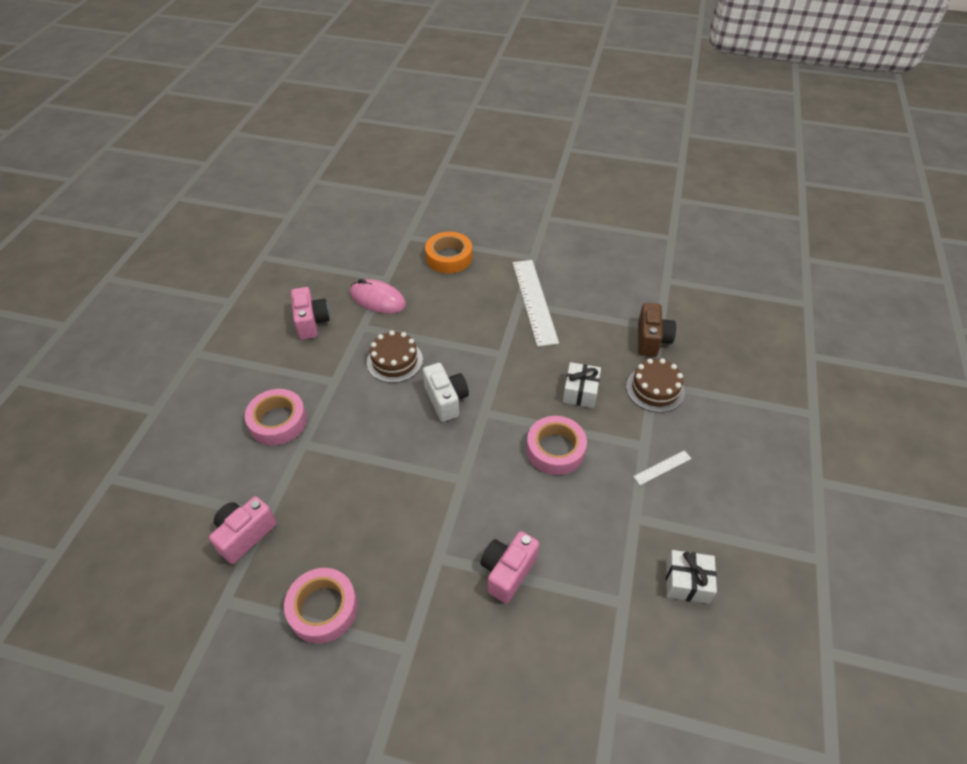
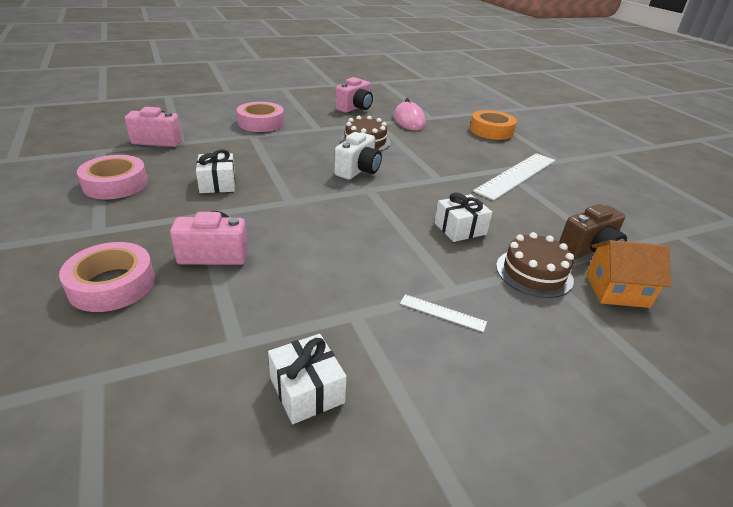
camera: 50 degrees right, 15 degrees down
(388, 520) = (218, 183): none -> white gift
(555, 449) = (377, 236): pink tape -> pink tape (112, 284)
(696, 361) = (616, 290): none -> orange house

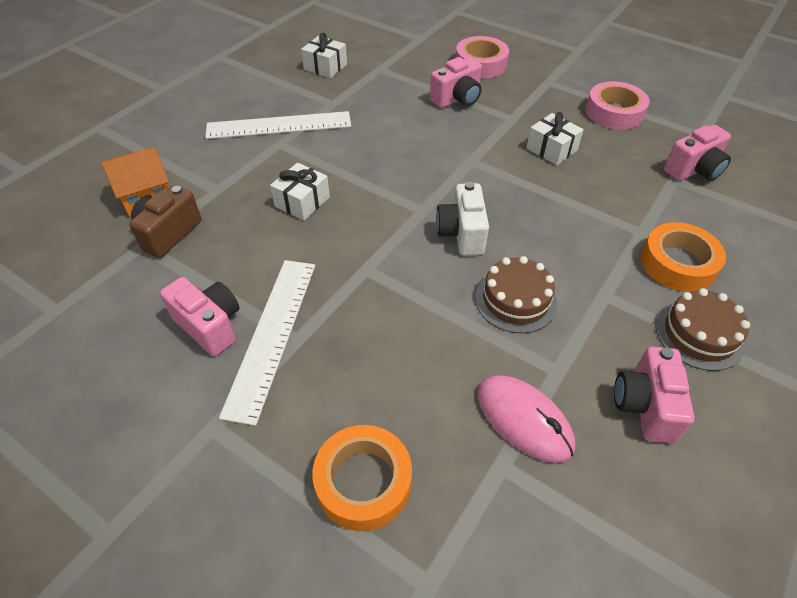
camera: 150 degrees right, 15 degrees up
(261, 123) = (678, 263): pink tape -> orange tape
(442, 312) = (279, 125): white ruler -> white ruler, size x2.26
(534, 273) = (220, 183): brown cake -> brown cake (699, 334)
(556, 190) = (210, 326): none -> pink camera

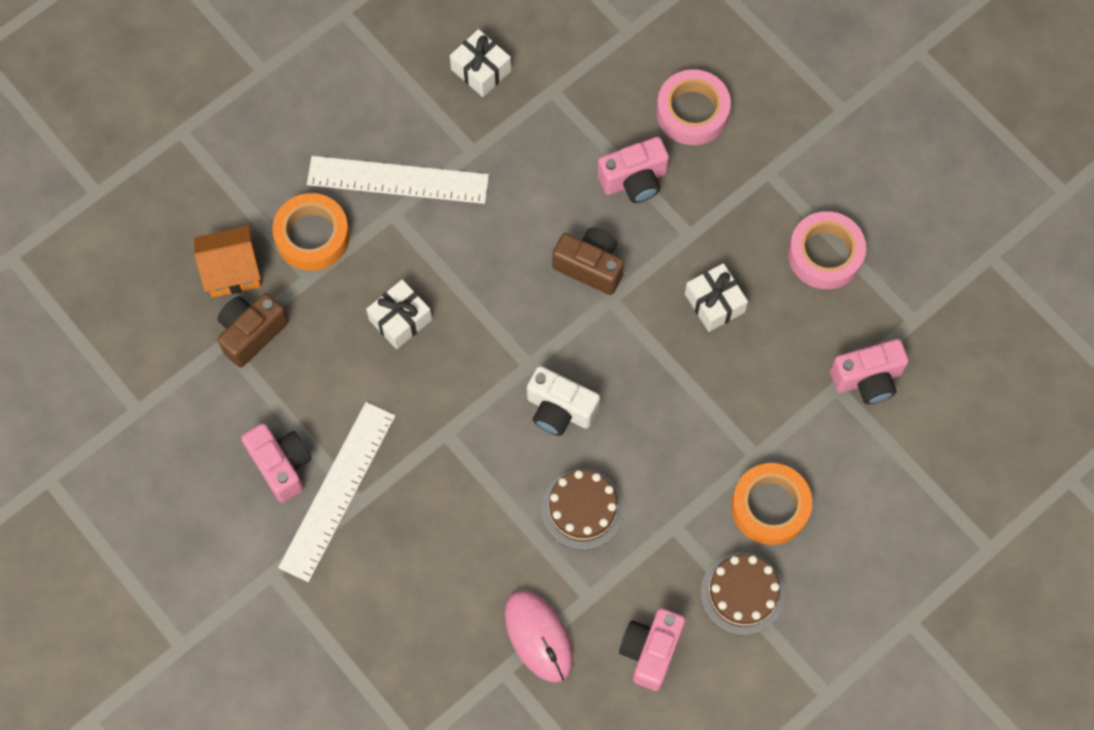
camera: 15 degrees right, 20 degrees up
(363, 482) = (386, 655): orange tape -> orange tape (312, 236)
(446, 146) = (590, 266): none -> brown camera
(462, 233) = (560, 409): white camera -> white camera turned 75 degrees counterclockwise

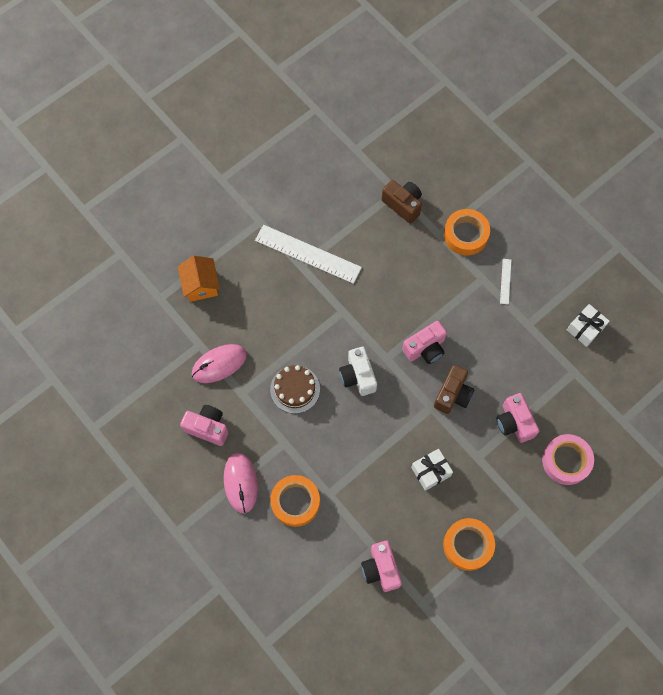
camera: 90 degrees right, 0 degrees up
(232, 271) = (441, 193): orange house -> orange house (201, 285)
(281, 465) = (323, 224): pink camera -> pink camera (425, 348)
(398, 180) = (505, 281): white ruler -> white ruler, size x0.44
(400, 320) = (413, 285): white gift -> none
(560, 409) = (358, 376): white camera -> white camera turned 45 degrees counterclockwise
(742, 593) = (240, 483): brown cake -> pink mouse
(825, 254) = (468, 545): pink tape -> orange tape

